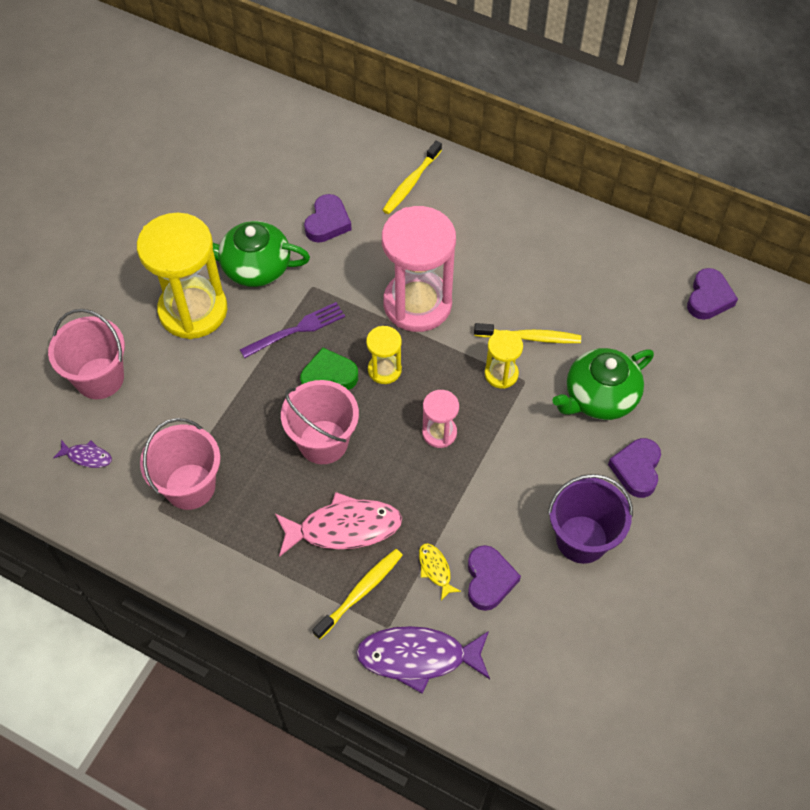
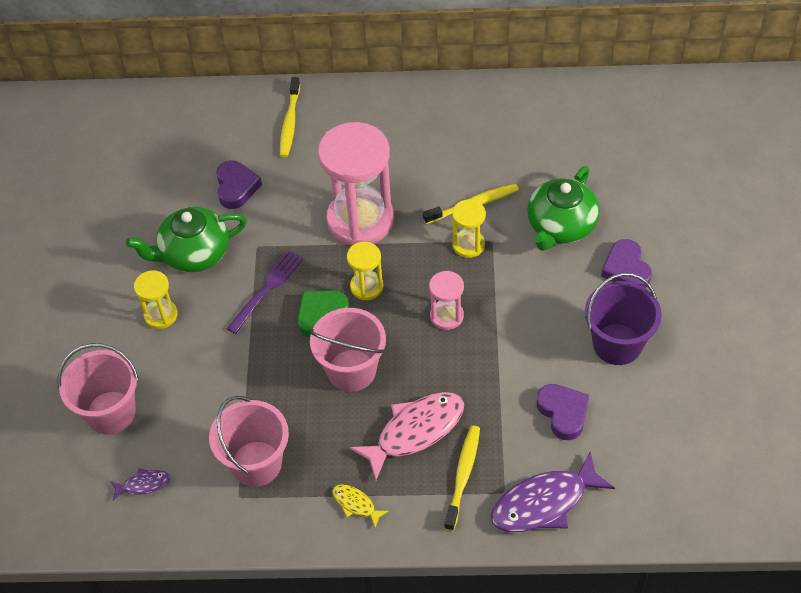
camera: 25 degrees left, 5 degrees down
(193, 310) = (161, 315): yellow hourglass -> yellow hourglass, size x0.48
(435, 569) = (514, 426): yellow fish -> yellow fish (356, 504)
(708, 298) = (598, 109): purple heart -> none

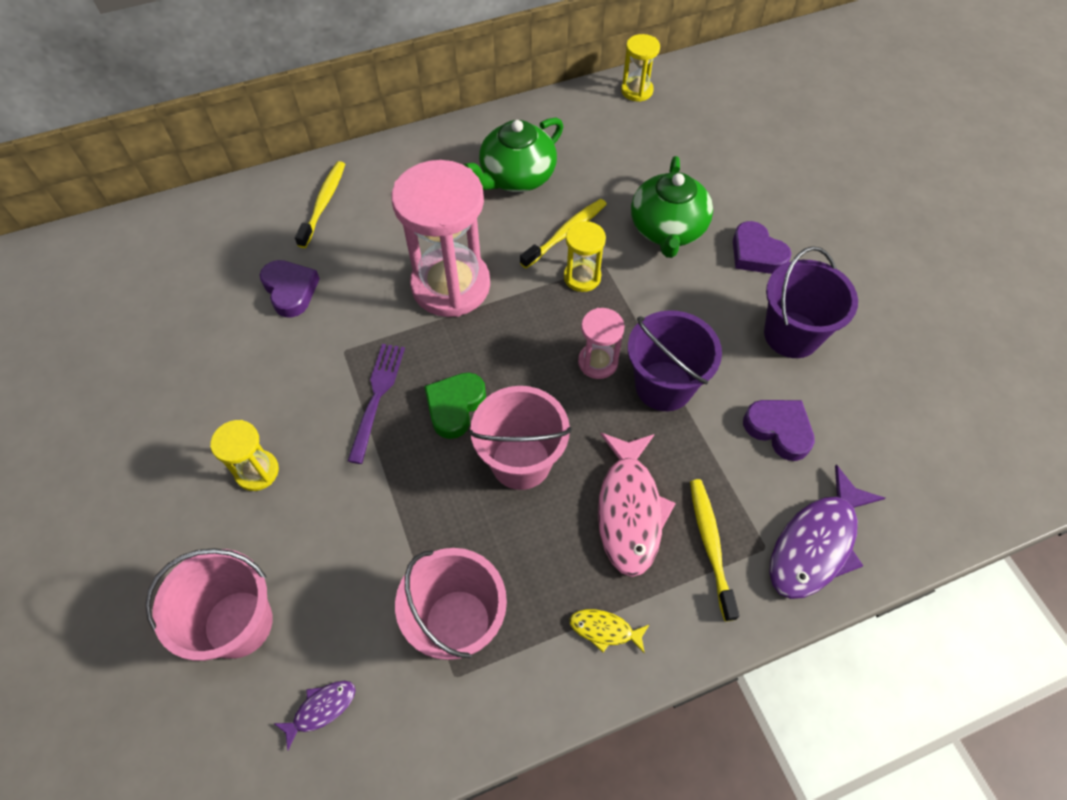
camera: 25 degrees left, 5 degrees up
(194, 253) = (269, 382): green teapot -> green teapot (516, 177)
(290, 123) = (323, 203): yellow toothbrush -> yellow toothbrush turned 150 degrees counterclockwise
(366, 287) = (492, 357): yellow hourglass -> yellow hourglass (637, 91)
(415, 431) = (629, 510): pink fish -> pink fish turned 150 degrees clockwise
(489, 350) = (664, 386): none -> purple bucket

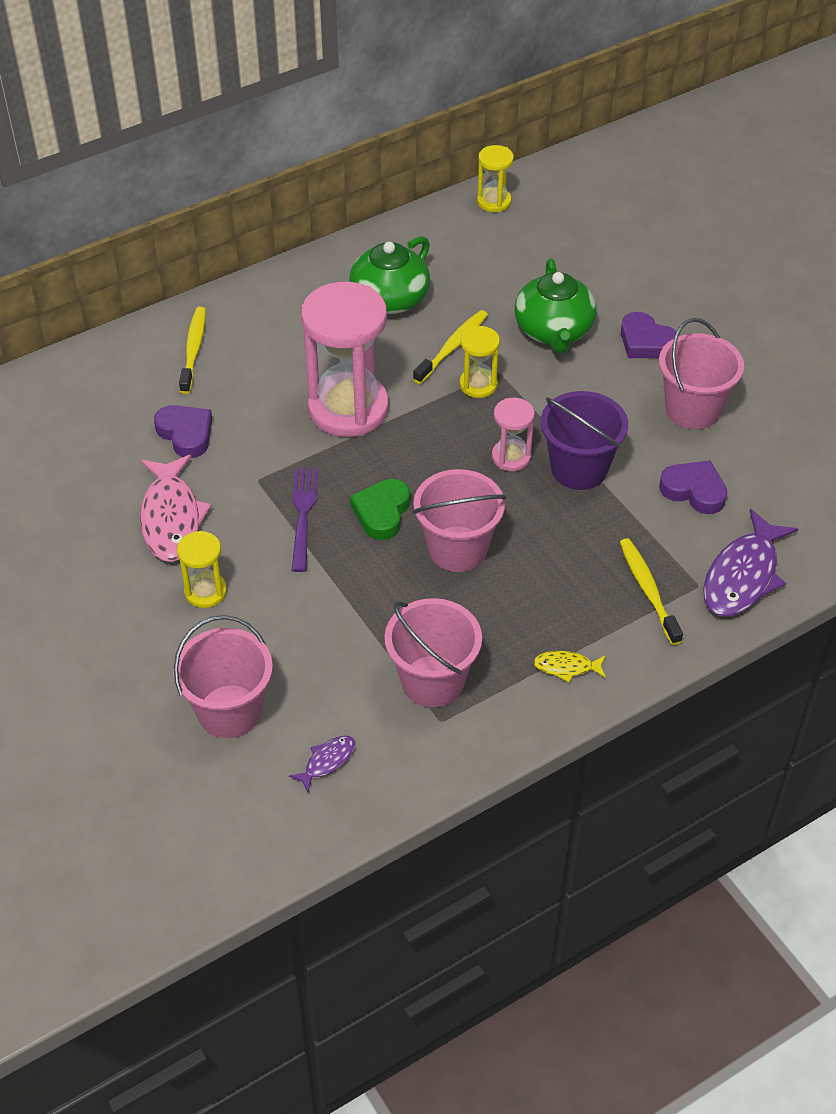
camera: 10 degrees left, 10 degrees down
(629, 510) = (568, 573): pink fish -> pink fish (171, 518)
(791, 335) = (692, 409): purple bucket -> pink bucket

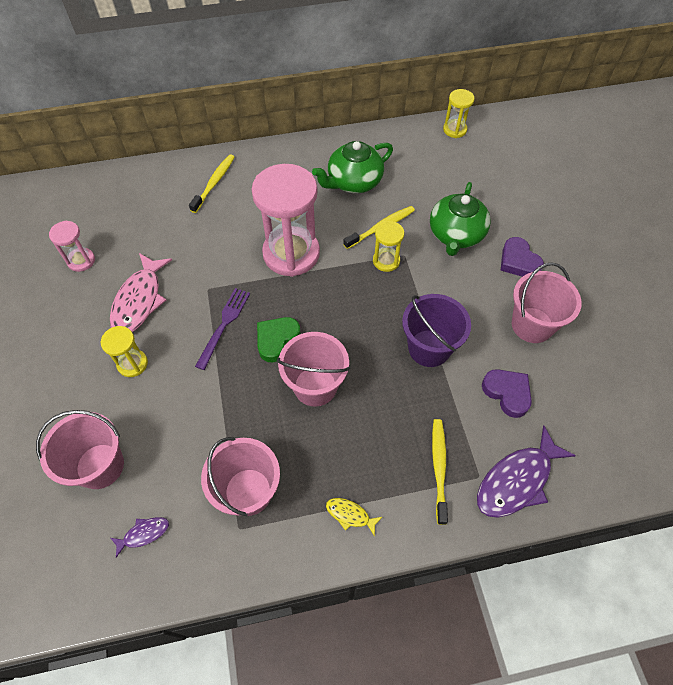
camera: 20 degrees right, 10 degrees up
(186, 434) = (179, 241): purple heart -> none
(511, 457) = (384, 324): pink hourglass -> pink hourglass (81, 261)

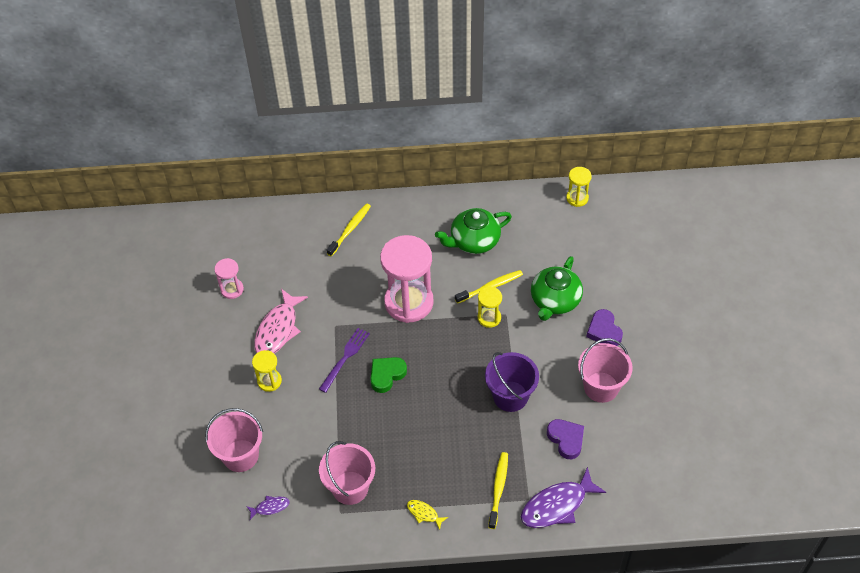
camera: 10 degrees right, 5 degrees down
(315, 386) = (412, 416): pink bucket -> none

